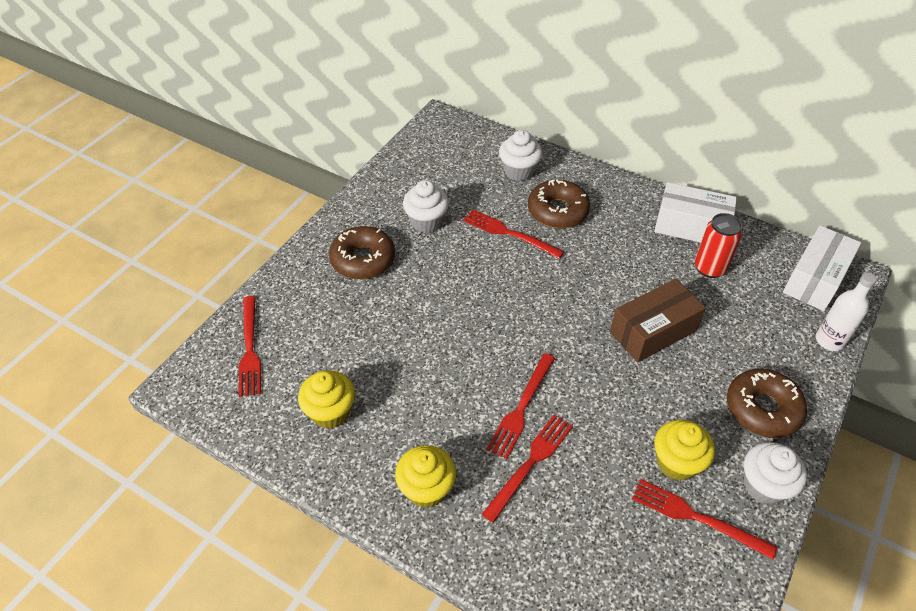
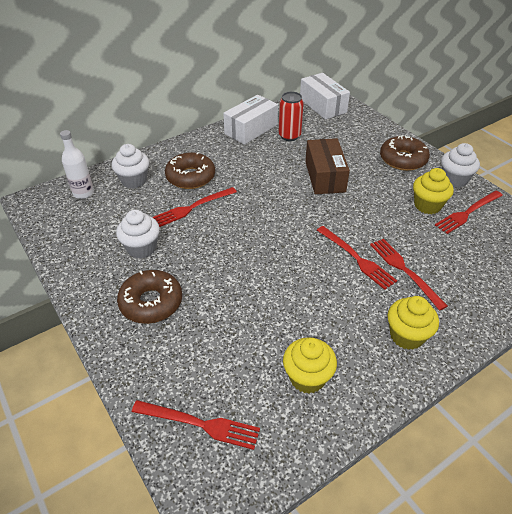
camera: 65 degrees left, 5 degrees down
(829, 340) = (367, 119): white bottle -> white bottle (83, 193)

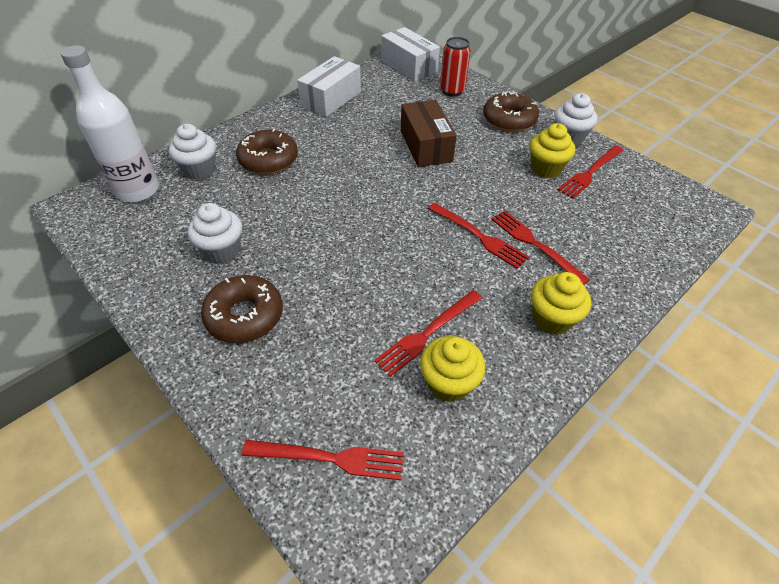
camera: 10 degrees left, 5 degrees up
(83, 193) = (138, 190): white bottle -> white bottle, size x1.64
(192, 207) = (276, 196): red fork -> red fork (427, 333)
(289, 136) = (377, 103): red can -> red can (452, 91)

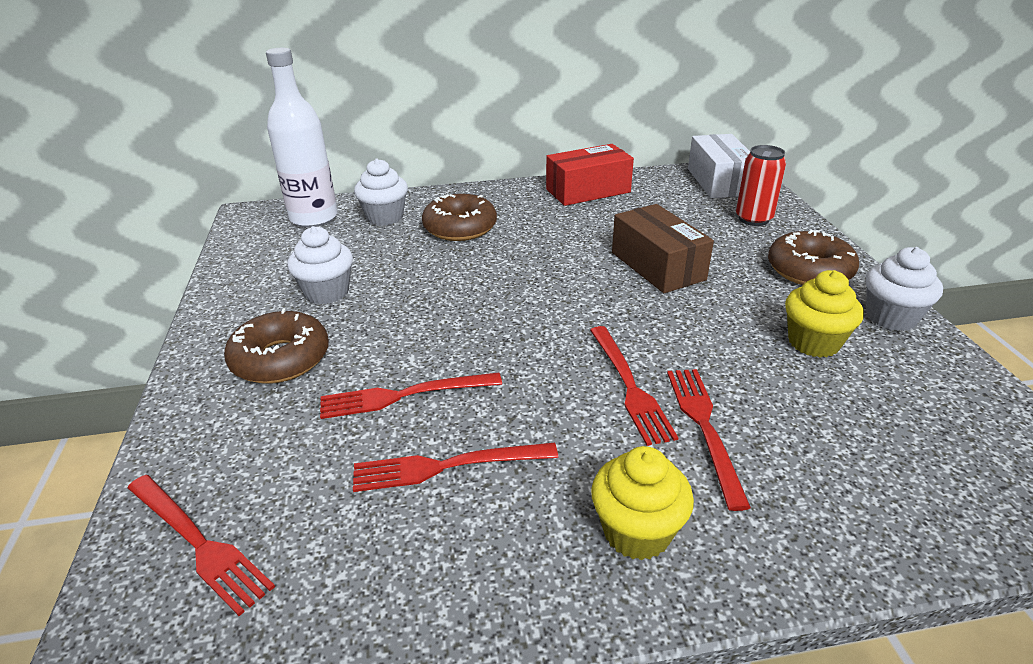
camera: 35 degrees right, 15 degrees down
(331, 99) = (588, 191): white box -> red box
(426, 146) = (658, 266): brown box -> brown box turned 45 degrees counterclockwise
(448, 383) = (412, 537): yellow cupcake -> none
(590, 173) = (889, 371): red fork -> red fork (404, 395)

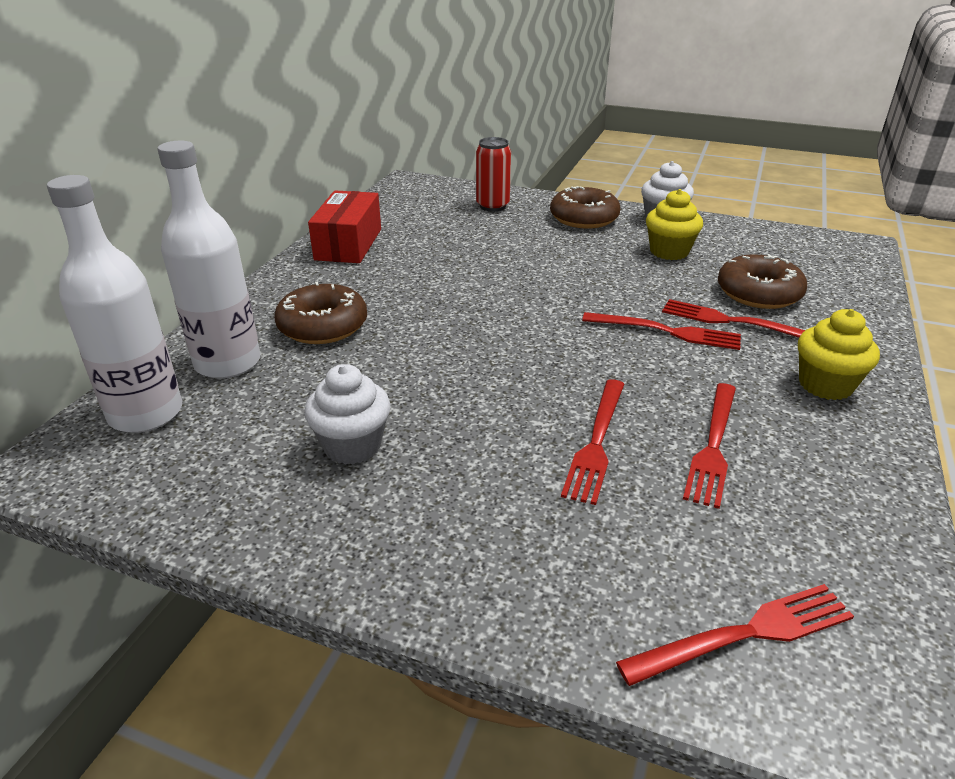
camera: 60 degrees left, 0 degrees up
(280, 359) = (460, 511): brown donut -> brown donut (758, 293)
(385, 217) = (228, 363): white cupcake -> white bottle
(658, 266) = (515, 263): brown box -> none
(719, 182) = (417, 194): white box -> none

